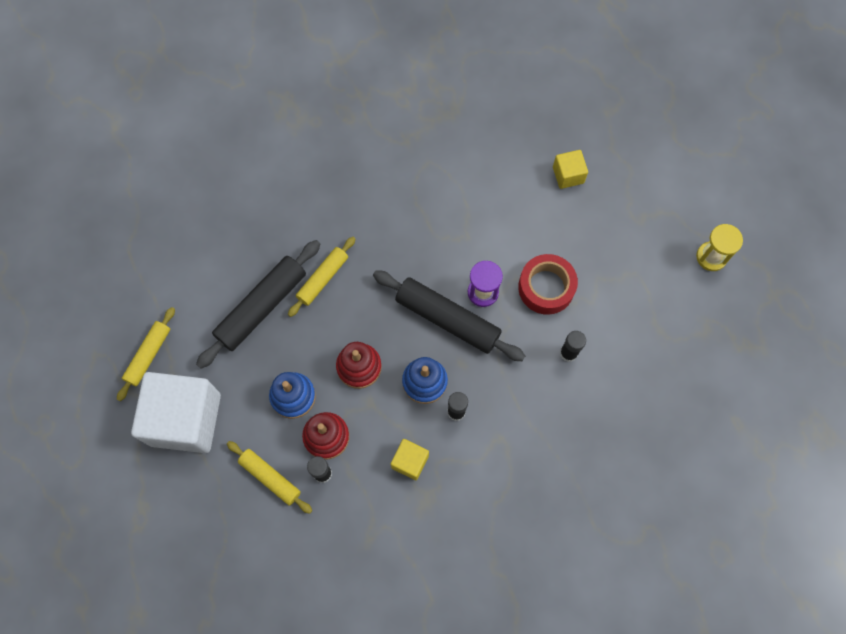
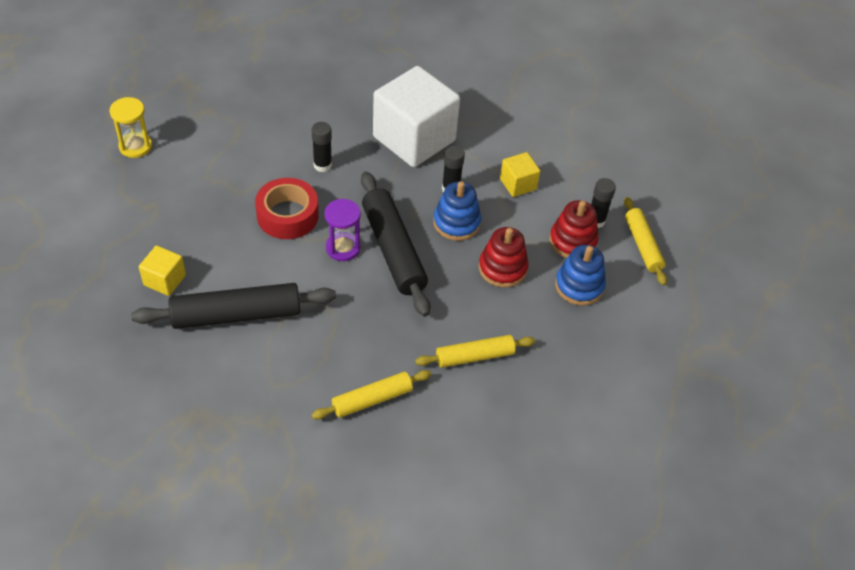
camera: 145 degrees left, 20 degrees down
(149, 355) = (695, 407): yellow rolling pin -> yellow rolling pin (372, 399)
(185, 419) = (691, 332): white cube -> white cube (414, 139)
(262, 307) = (553, 373): black rolling pin -> black rolling pin (236, 314)

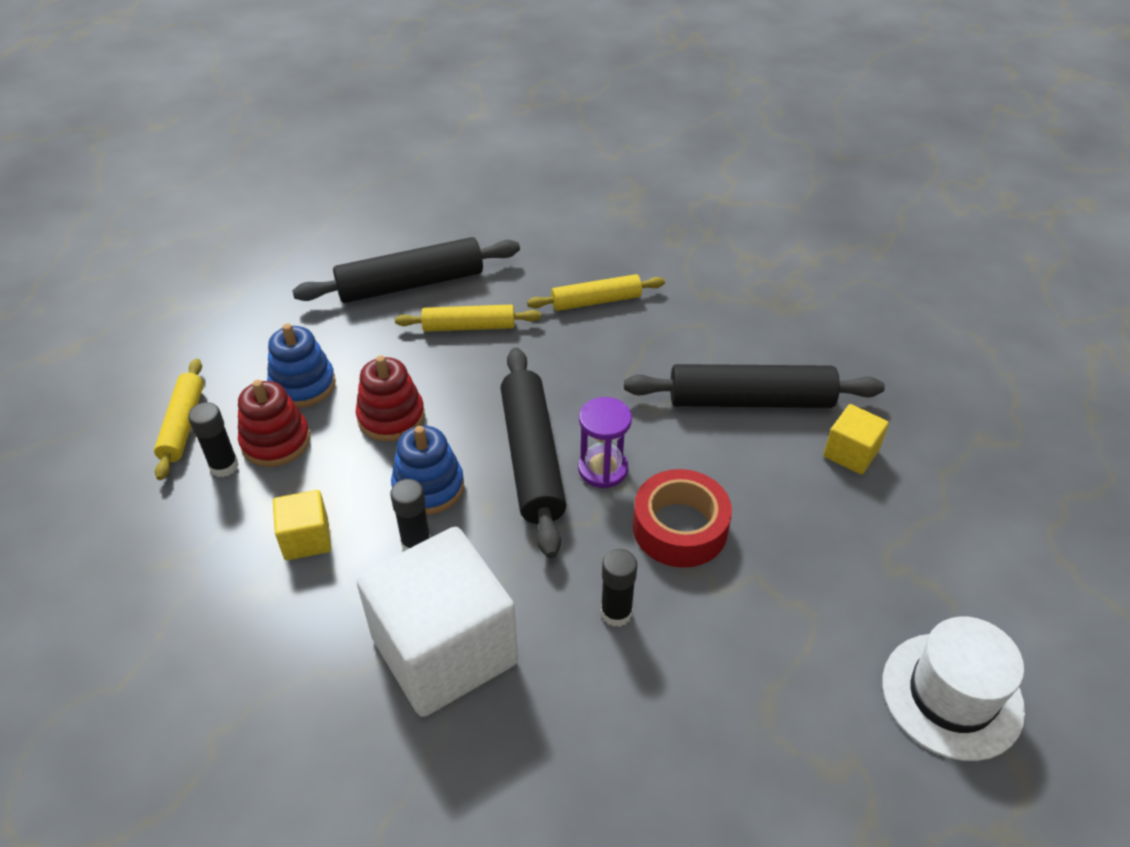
camera: 165 degrees left, 5 degrees down
(135, 146) = (952, 695): yellow hourglass -> white hat
(542, 396) = (411, 284): none -> black rolling pin

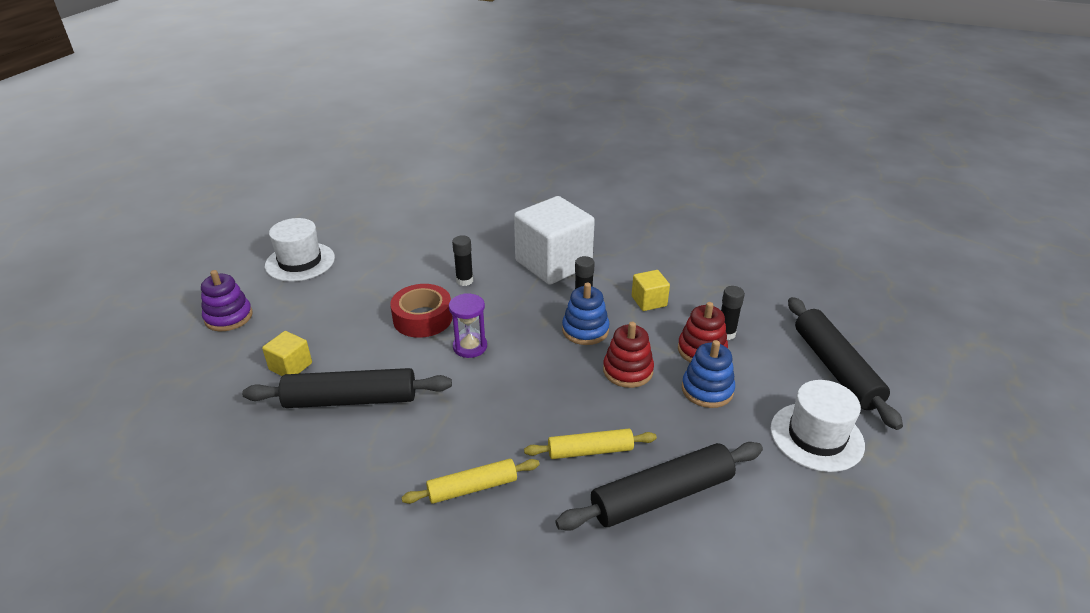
camera: 175 degrees right, 10 degrees down
(183, 425) = (775, 356): yellow rolling pin -> none
(216, 325) = (816, 436): none -> white hat
(531, 458) = (519, 350): black rolling pin -> black rolling pin (836, 368)
(1000, 553) = (228, 317): none -> purple stacking toy

